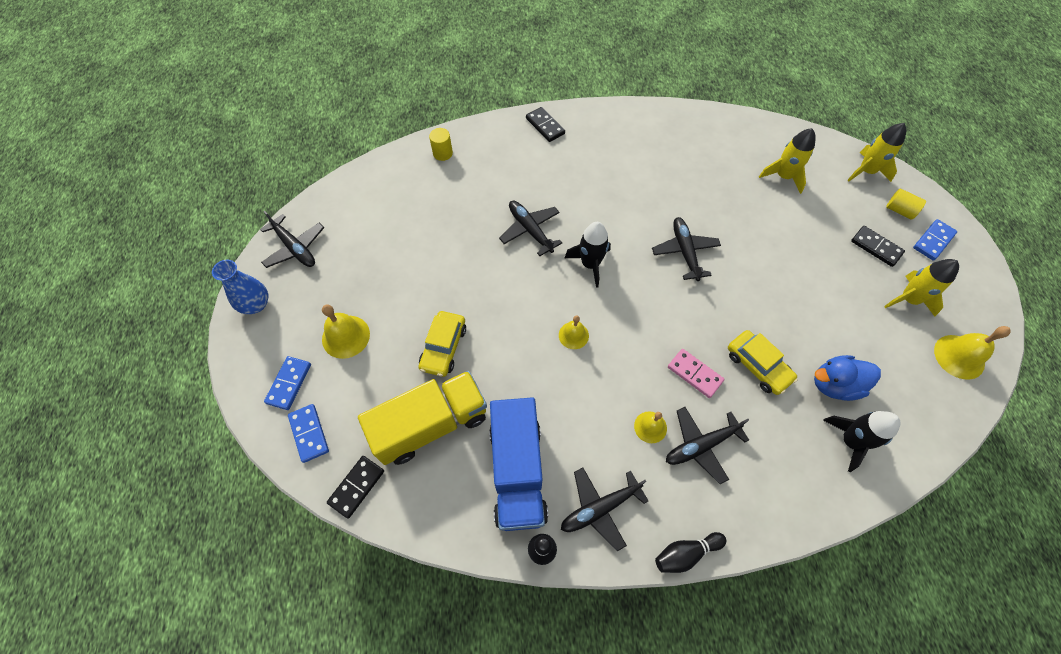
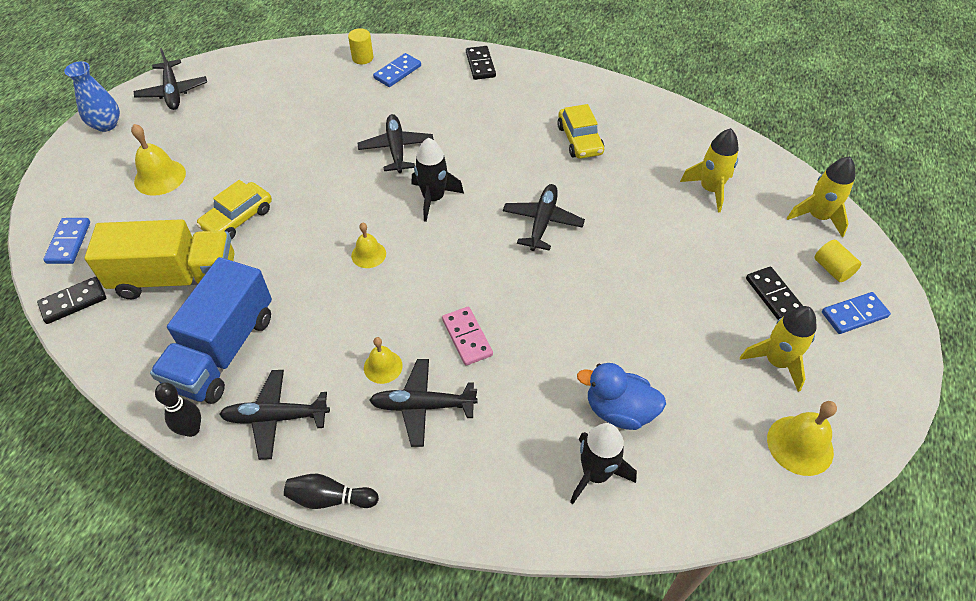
camera: 25 degrees right, 10 degrees down
(289, 384) = (84, 196): blue domino -> blue domino (397, 72)
(758, 366) = (543, 357): yellow car -> yellow car (579, 140)

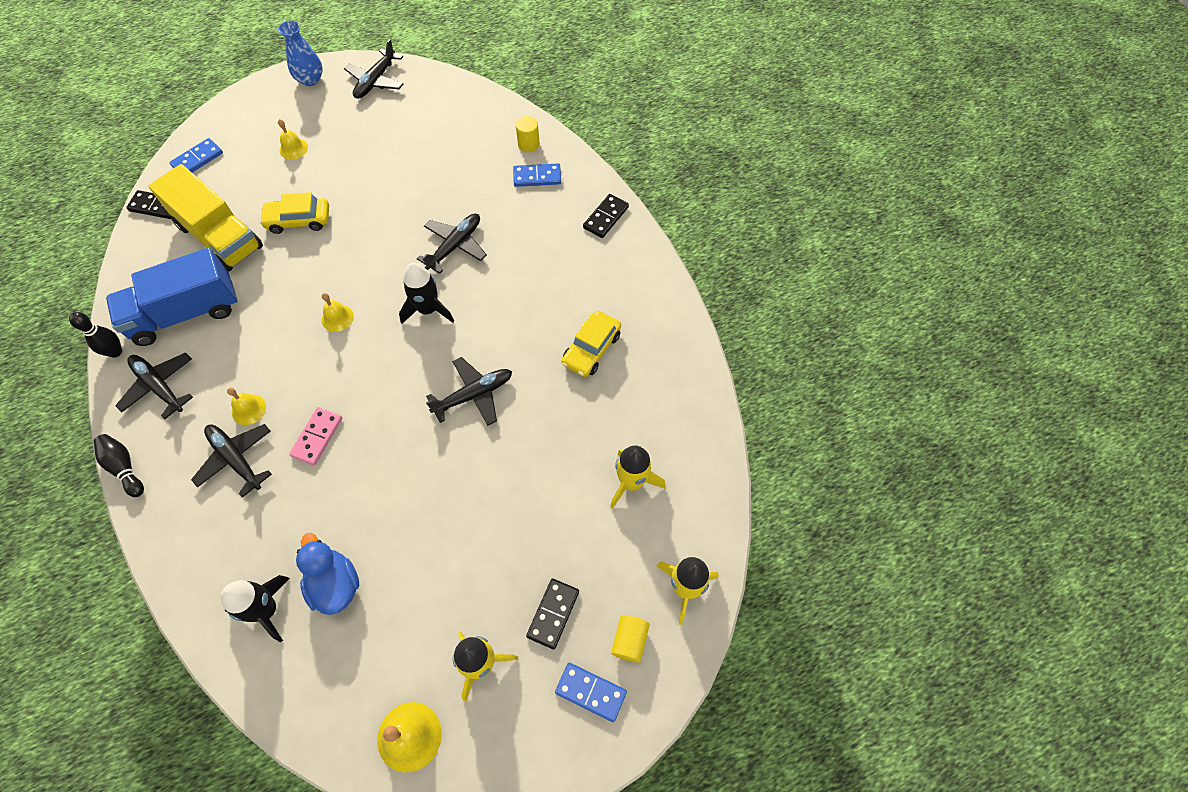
camera: 45 degrees right, 10 degrees up
(160, 177) = (293, 148): yellow bell -> yellow bell, size x0.64

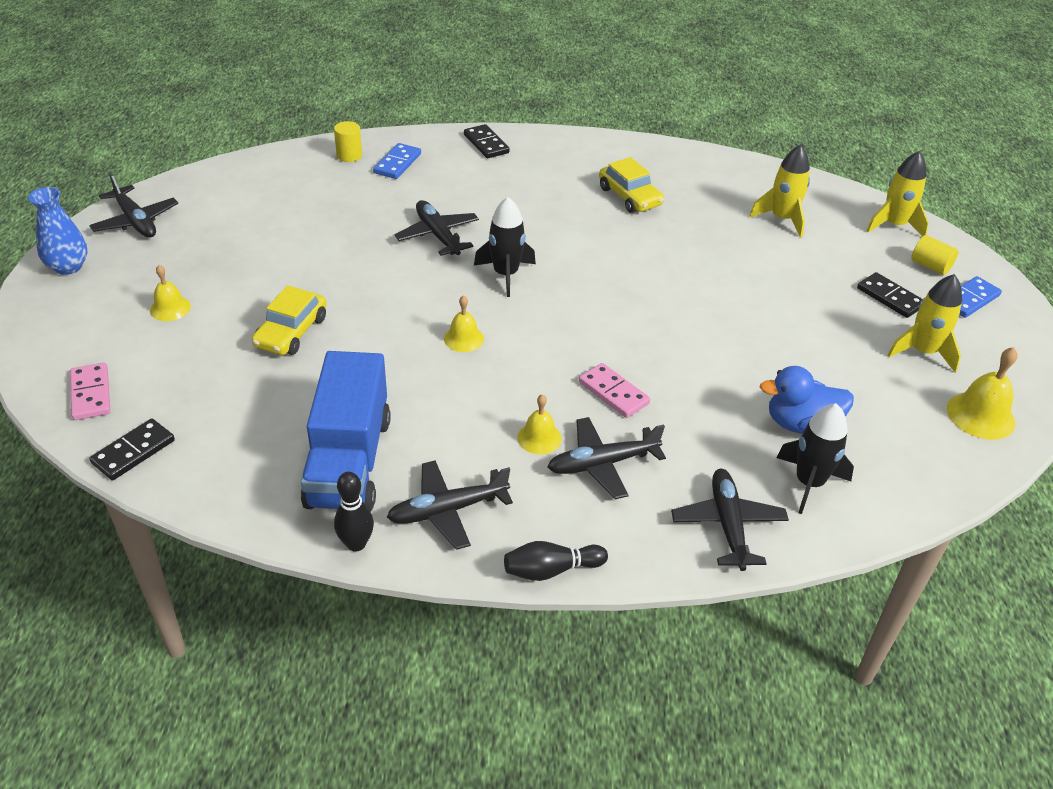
camera: 65 degrees left, 20 degrees down
(197, 159) = (91, 394): blue domino -> pink domino
(220, 236) = (250, 403): yellow truck -> none
(473, 395) = (633, 276): black plane -> black plane (728, 525)

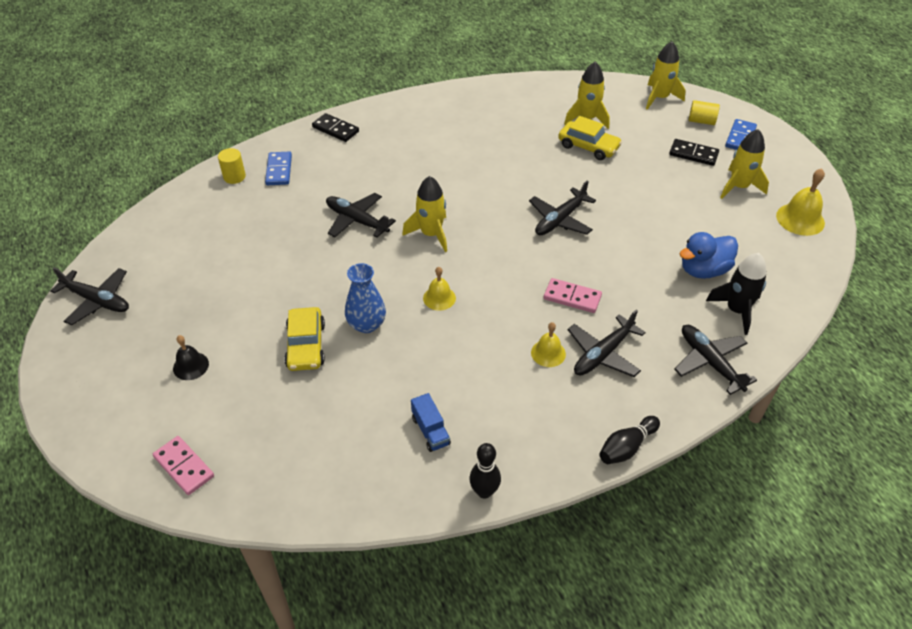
camera: 25 degrees left, 5 degrees up
(68, 267) = (70, 365): blue vase -> blue vase (366, 324)
(133, 452) = (260, 499): black domino -> none
(170, 308) = (191, 366): yellow bell -> black bell
(349, 461) = (430, 431): blue truck -> blue truck, size x0.42
(447, 510) = (527, 436): black plane -> black plane (560, 220)
(505, 274) = (431, 234): black rocket -> yellow rocket
(629, 196) = (472, 137): yellow car -> yellow car (588, 146)

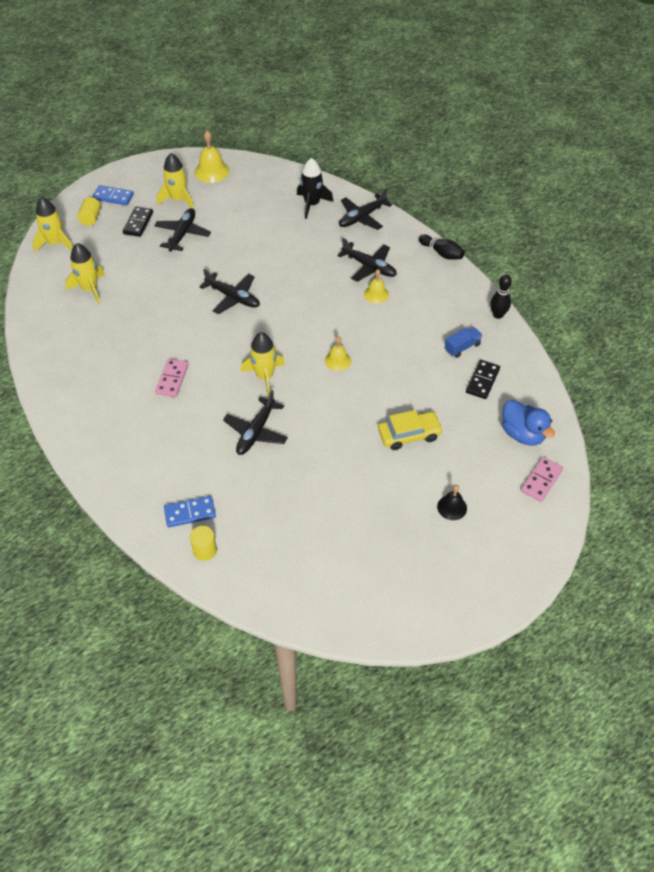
camera: 100 degrees left, 5 degrees up
(97, 301) = (401, 610): black plane -> black plane (182, 234)
(335, 129) = (116, 479): black domino -> black domino (482, 381)
(366, 324) = (377, 400): blue vase -> none
(572, 297) = (319, 285): pink domino -> pink domino (172, 379)
(588, 146) = (132, 286): yellow car -> none
(703, 270) = (275, 219): blue duck -> blue duck (522, 434)

